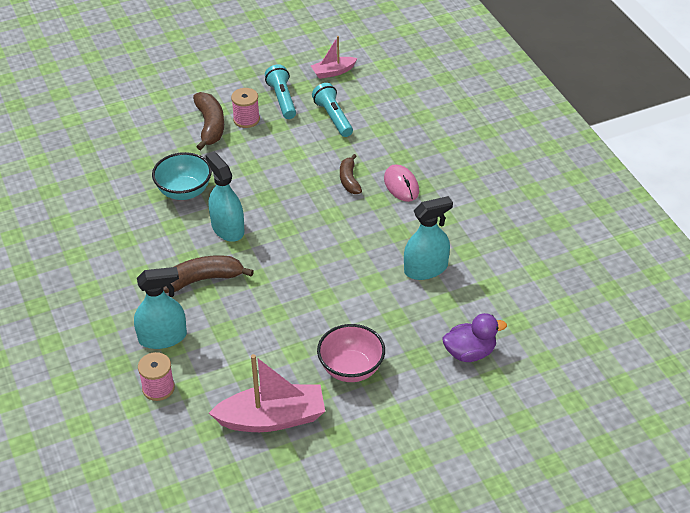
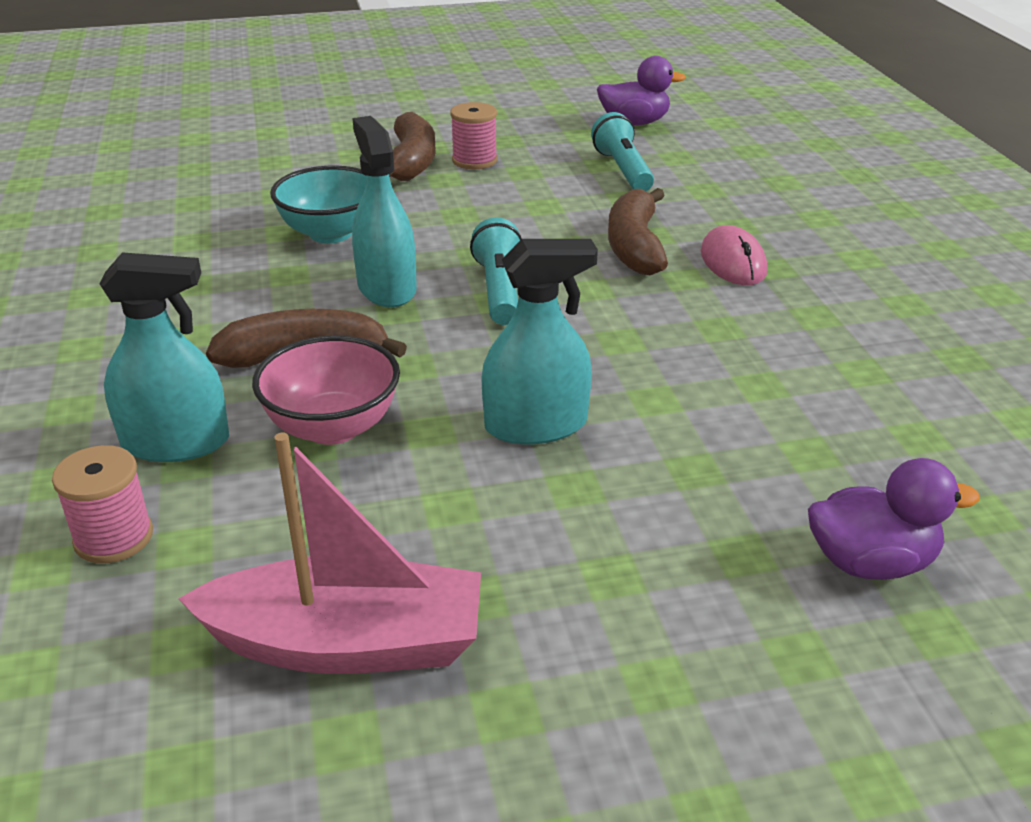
camera: 10 degrees right, 10 degrees down
(282, 99) = (542, 144): turquoise flashlight -> turquoise flashlight (499, 290)
(333, 72) = (634, 123): pink boat -> purple duck
(349, 180) = (635, 246): brown banana -> brown banana, size x1.55
(351, 369) = (572, 558): pink bowl -> pink bowl (332, 427)
(426, 269) = (771, 390): turquoise spray bottle -> turquoise spray bottle (536, 425)

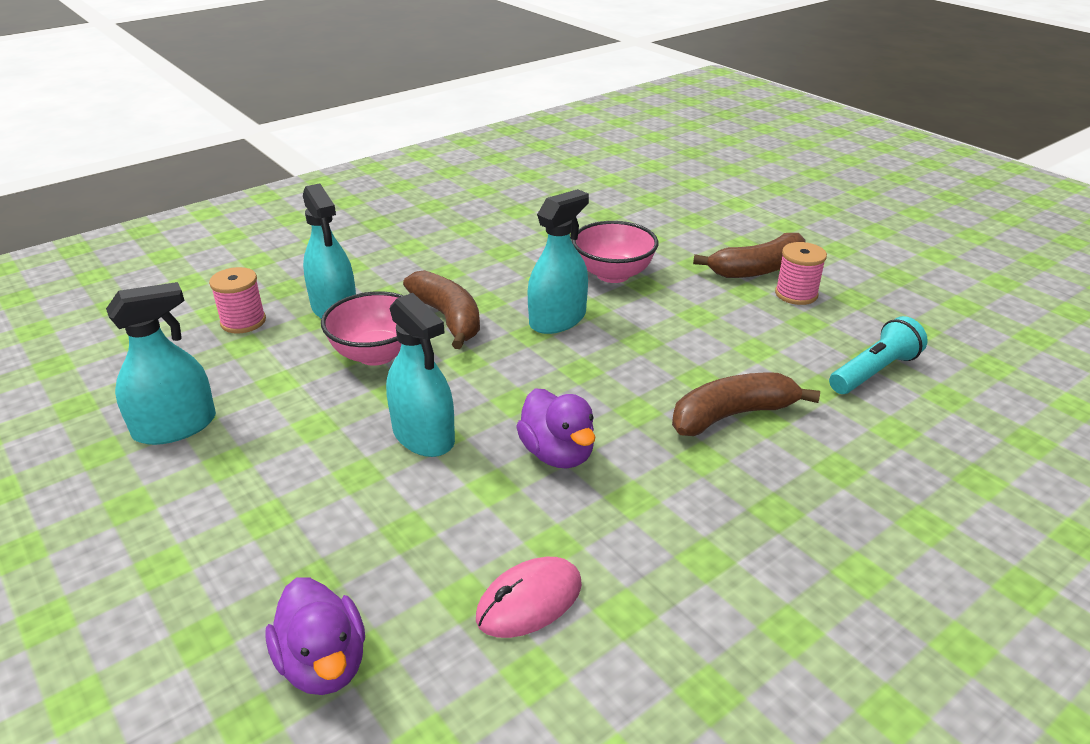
camera: 65 degrees right, 0 degrees up
(331, 233) = (613, 274): turquoise bowl -> pink bowl
(347, 643) = (175, 427): pink boat -> turquoise spray bottle
(499, 290) = (596, 367): turquoise flashlight -> none
(634, 123) = (987, 352): purple duck -> purple duck (557, 454)
(733, 262) = (760, 481): pink mouse -> pink mouse (529, 601)

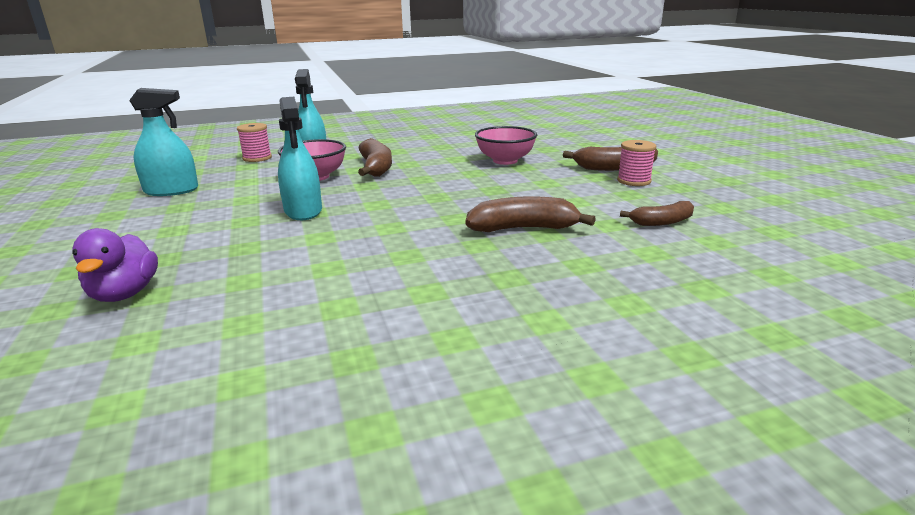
camera: 20 degrees right, 10 degrees down
(529, 601) = (281, 290): pink mouse -> none
(557, 319) = (445, 175): turquoise spray bottle -> none
(557, 454) = (378, 229): purple duck -> none
(874, 372) = (662, 222): turquoise flashlight -> brown banana

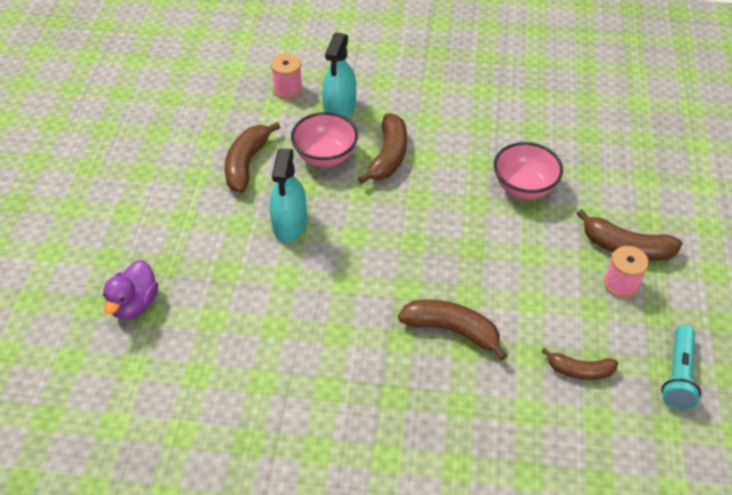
camera: 25 degrees right, 25 degrees up
(171, 190) = (196, 139): turquoise spray bottle -> none
(235, 192) = (247, 163): none -> brown banana
(739, 207) = (678, 375): none -> turquoise flashlight

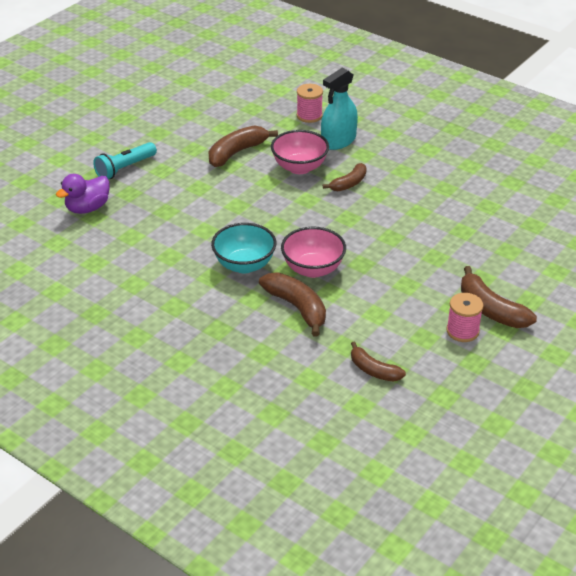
camera: 30 degrees right, 10 degrees down
(289, 224) = (235, 200): turquoise spray bottle -> none
(360, 302) = (244, 265): none -> turquoise bowl
(388, 156) = (349, 183): brown banana -> brown banana, size x0.64
(524, 187) = (441, 240): pink bowl -> pink bowl (313, 269)
(678, 375) = (452, 405): turquoise flashlight -> turquoise flashlight (125, 168)

